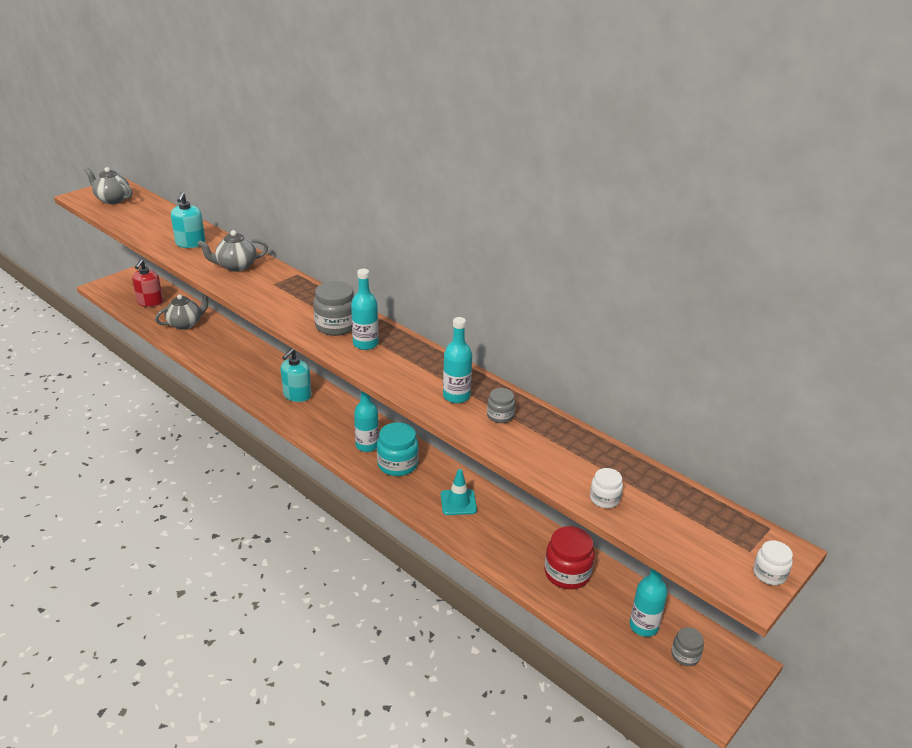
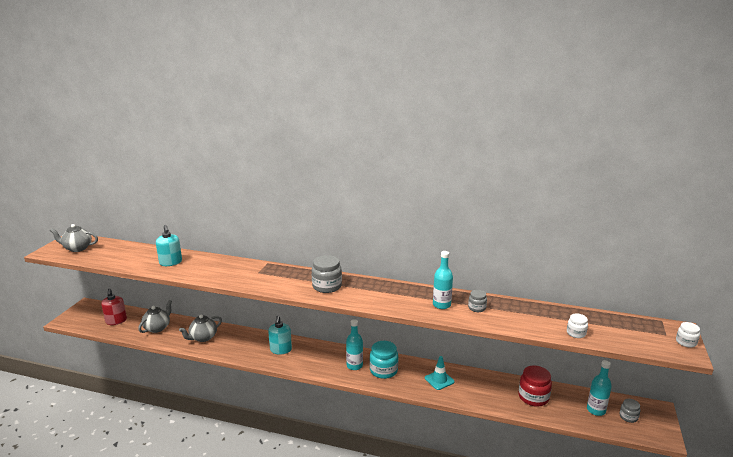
camera: 25 degrees left, 10 degrees down
(236, 266) = (220, 268): grey teapot -> grey teapot (203, 337)
(365, 344) = (356, 291): turquoise bottle -> none

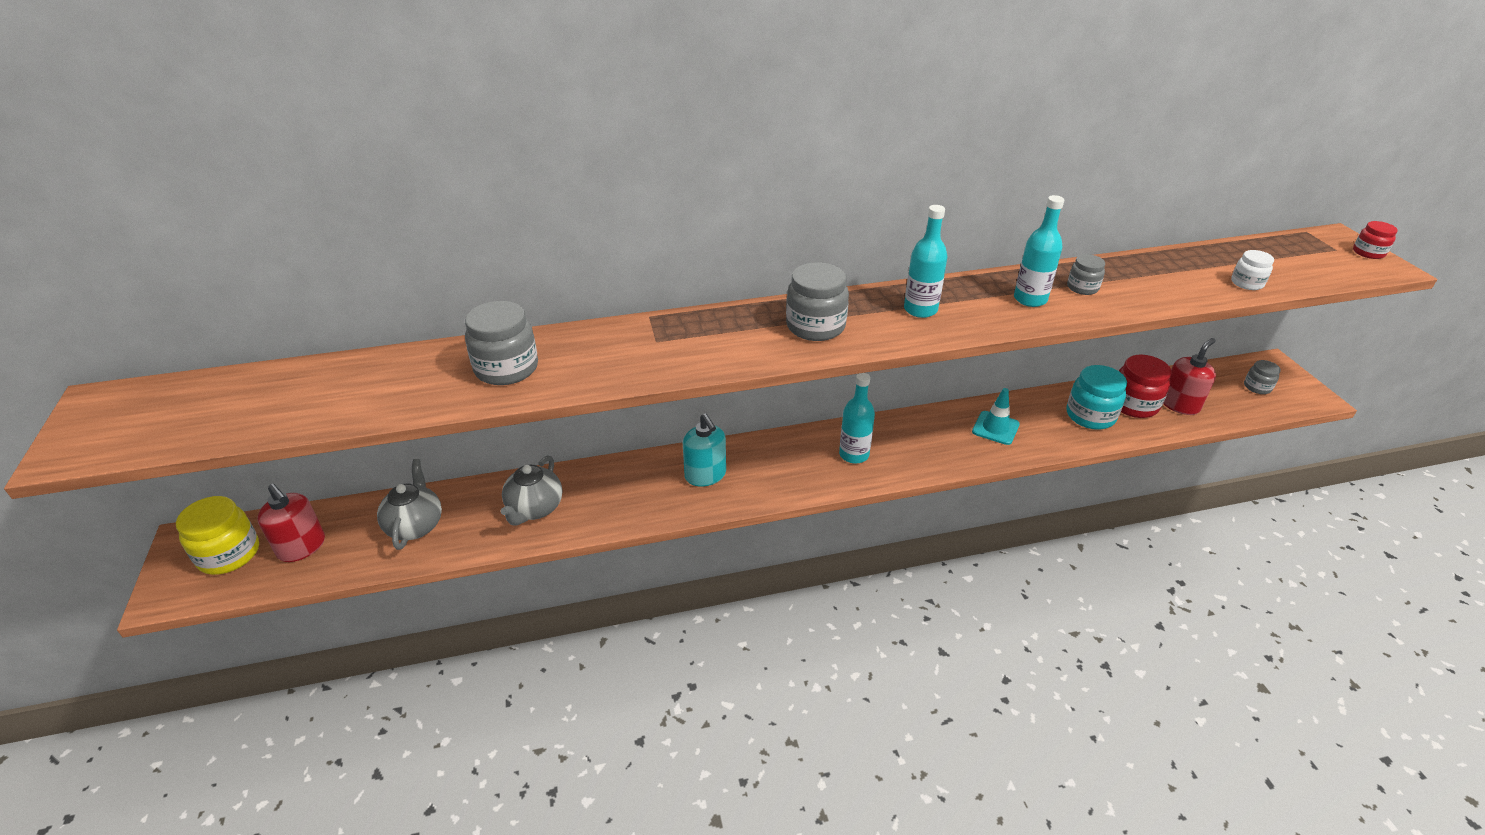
camera: 30 degrees left, 15 degrees up
(77, 248) = (149, 418): grey teapot -> none
(93, 315) = (229, 554): none -> yellow jar
(170, 262) = (441, 378): turquoise soap dispenser -> none
(195, 266) = (506, 368): none -> grey jar
(383, 370) = (904, 445): turquoise jar -> turquoise jar (1090, 416)
(562, 407) = (1179, 405): none -> red soap dispenser
(596, 410) = (1216, 393): turquoise bottle -> turquoise bottle (920, 310)
(686, 342) = (1368, 253): white jar -> red jar

